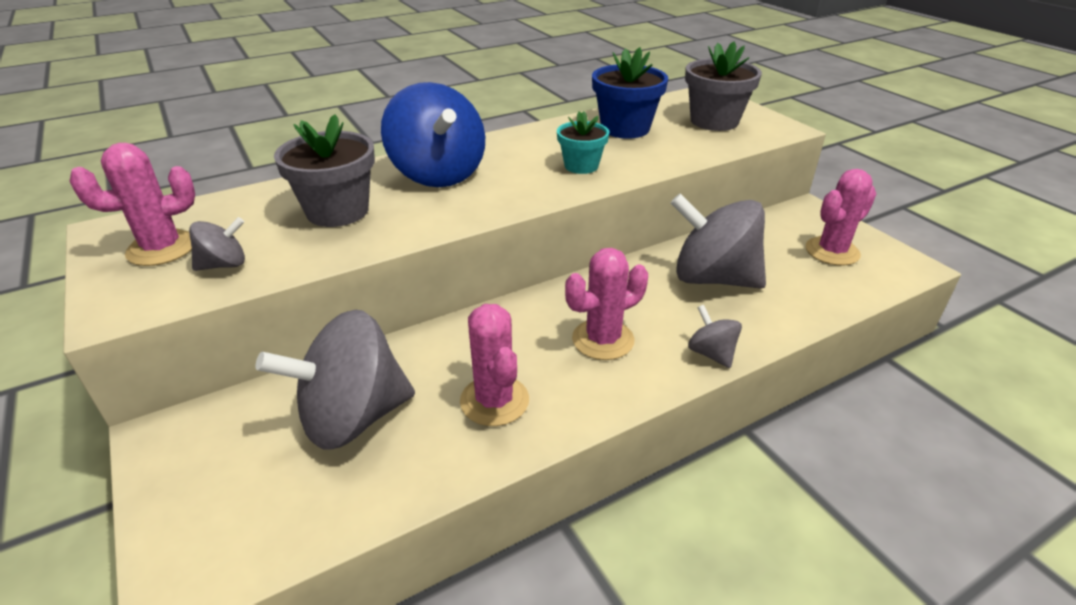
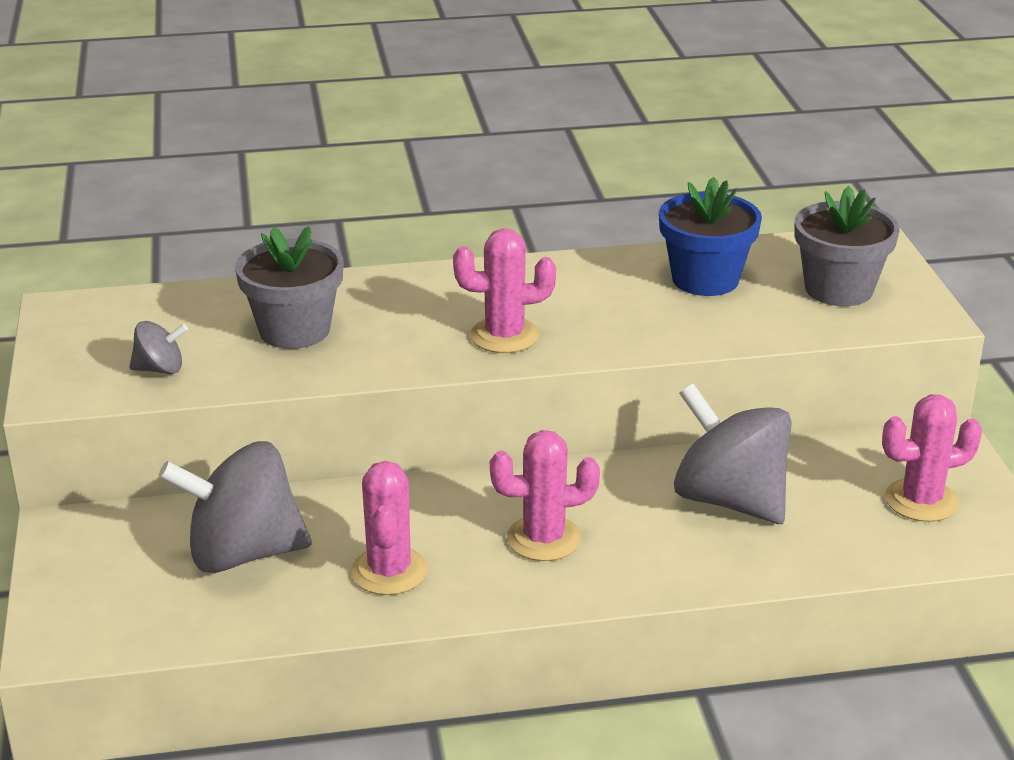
camera: 20 degrees right, 5 degrees down
(162, 248) = (106, 339): pink cactus -> pink cactus (504, 336)
(438, 174) = (427, 303): blue spinning top -> none
(581, 166) = (606, 324): turquoise flower pot -> none
(711, 353) = (657, 581): grey spinning top -> none

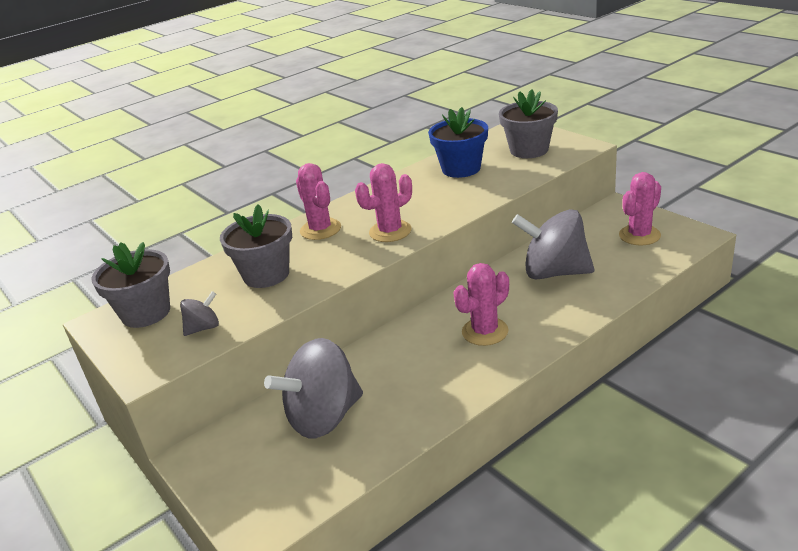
camera: 25 degrees left, 0 degrees up
(117, 320) = (146, 313): none -> grey flower pot
(389, 571) = (420, 387): pink cactus -> pink cactus (320, 229)

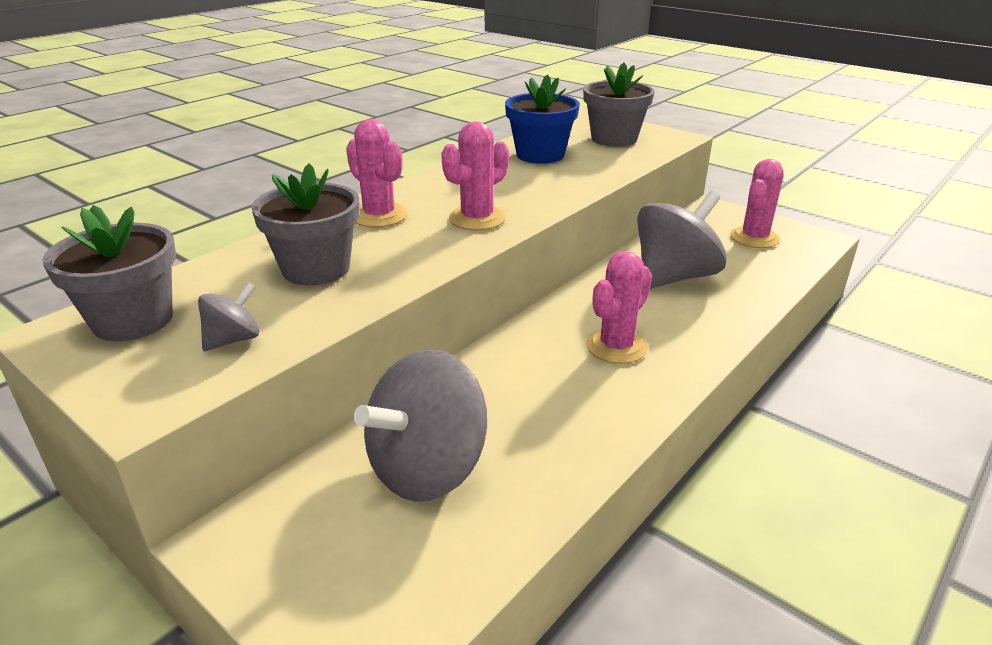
camera: 15 degrees left, 0 degrees up
(554, 272) = (674, 277): grey spinning top -> grey spinning top turned 135 degrees clockwise

